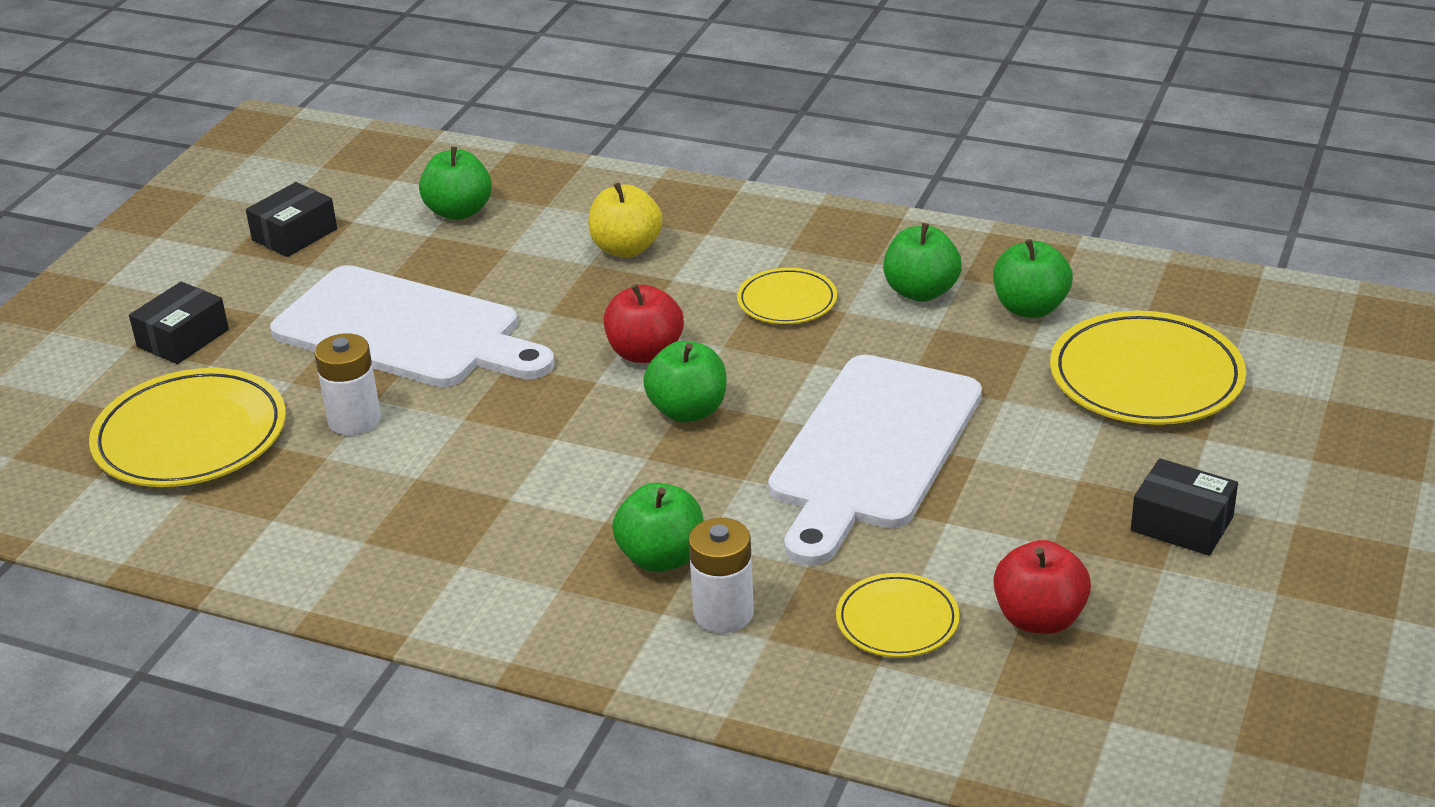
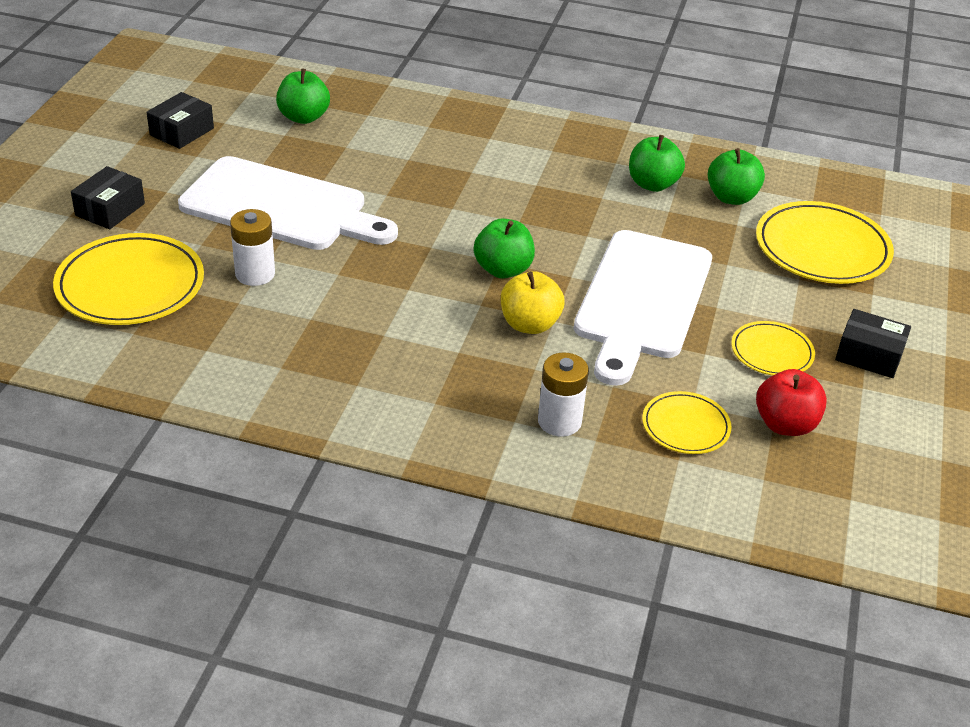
camera: 10 degrees left, 5 degrees up
(626, 248) = (433, 148): yellow apple -> yellow apple (529, 324)
(645, 353) = (463, 226): red apple -> none
(661, 558) = (506, 380): green apple -> none
(787, 301) = (558, 189): yellow plate -> yellow plate (772, 352)

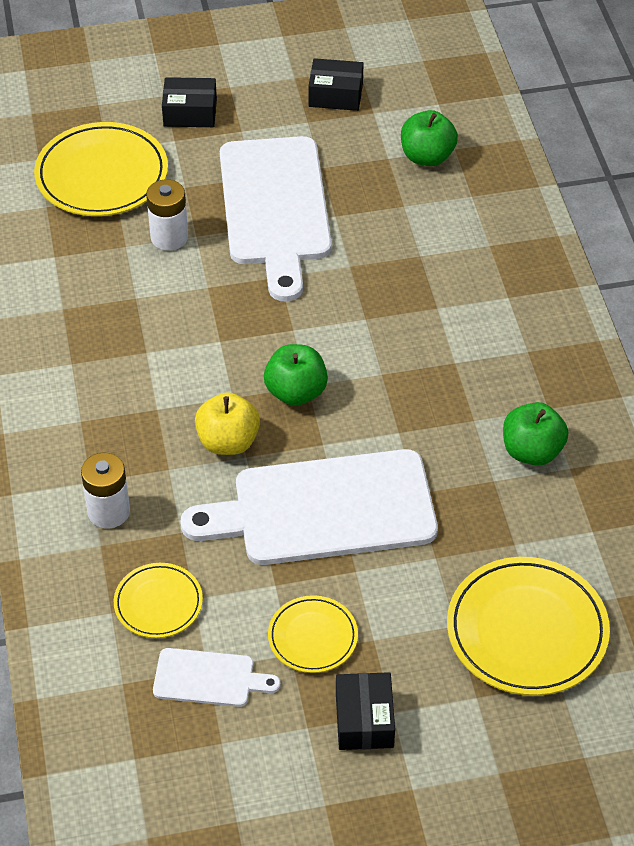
camera: 65 degrees right, 10 degrees up
(731, 197) = (562, 524): green apple -> none
(785, 424) = (209, 678): red apple -> white cutting board

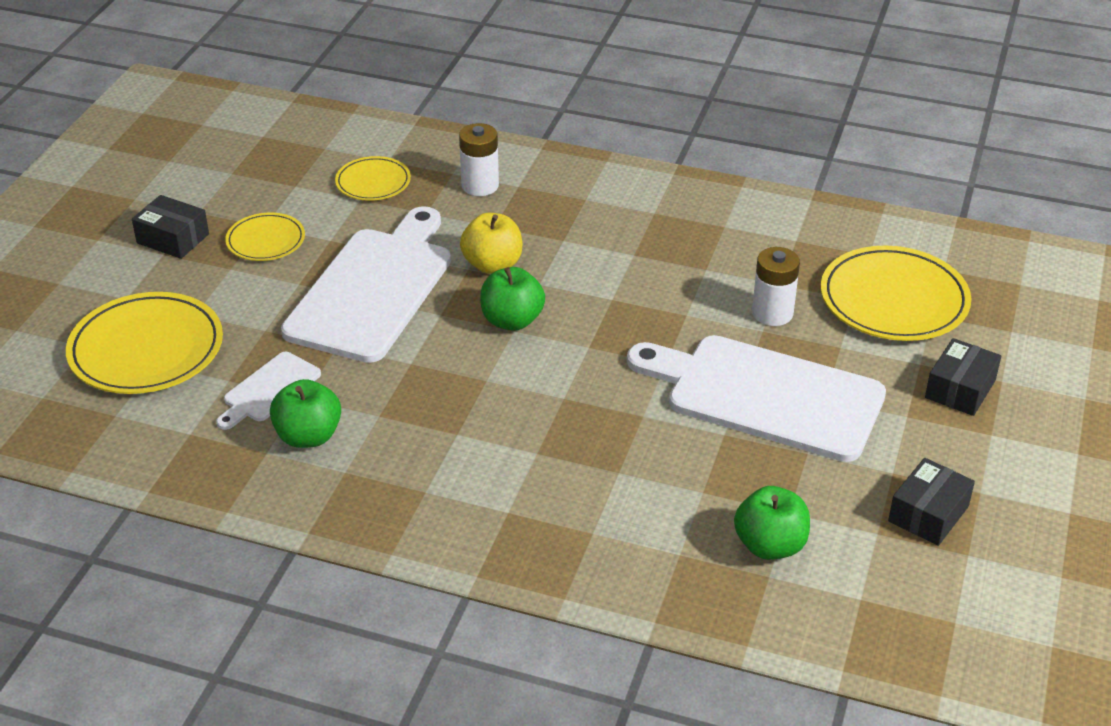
camera: 120 degrees right, 10 degrees down
(209, 678) = (286, 184): white cutting board -> white cutting board (269, 390)

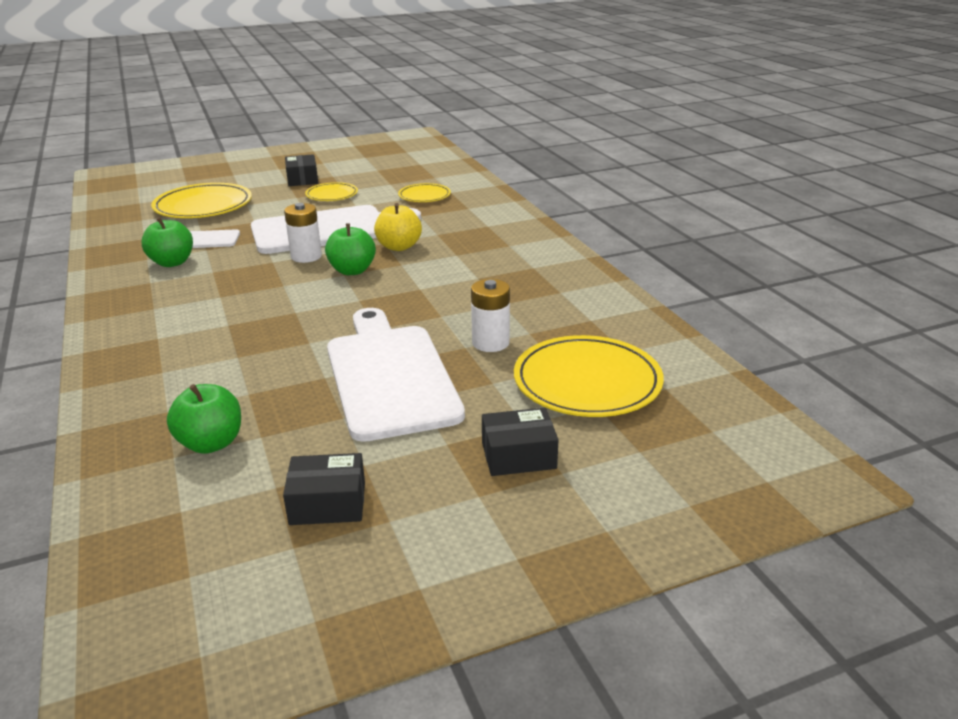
camera: 50 degrees right, 10 degrees down
(480, 185) = (469, 217): white battery -> white battery (306, 256)

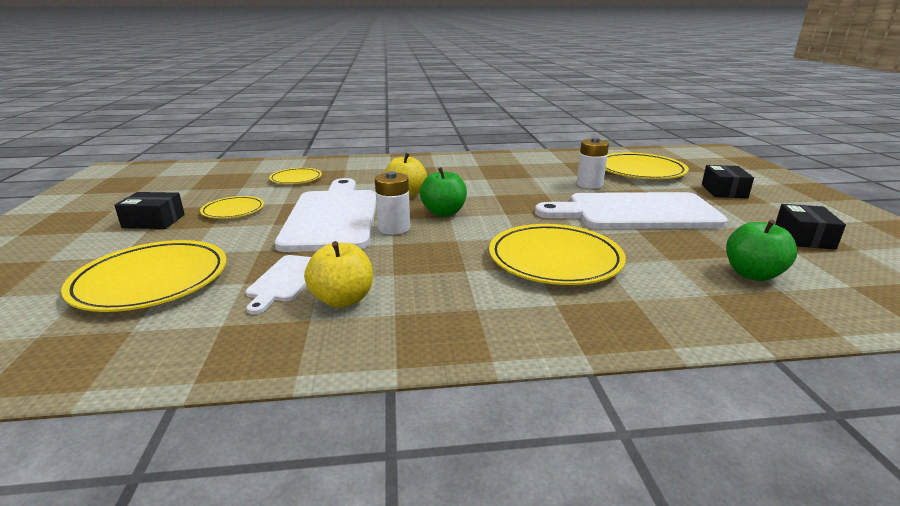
camera: 75 degrees left, 5 degrees down
(172, 262) = (342, 299): green apple -> yellow apple
(243, 332) = (555, 259): none -> yellow plate

